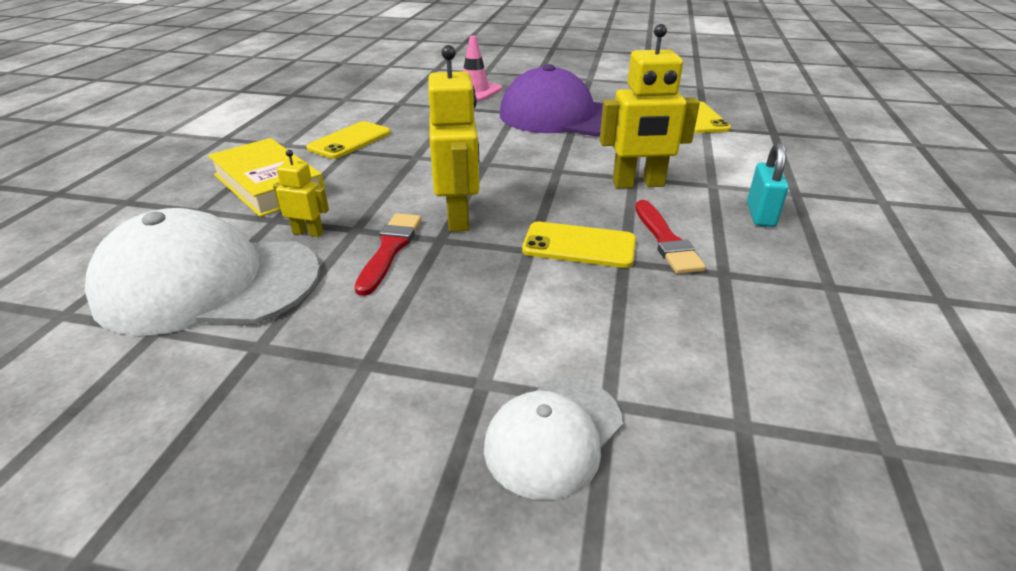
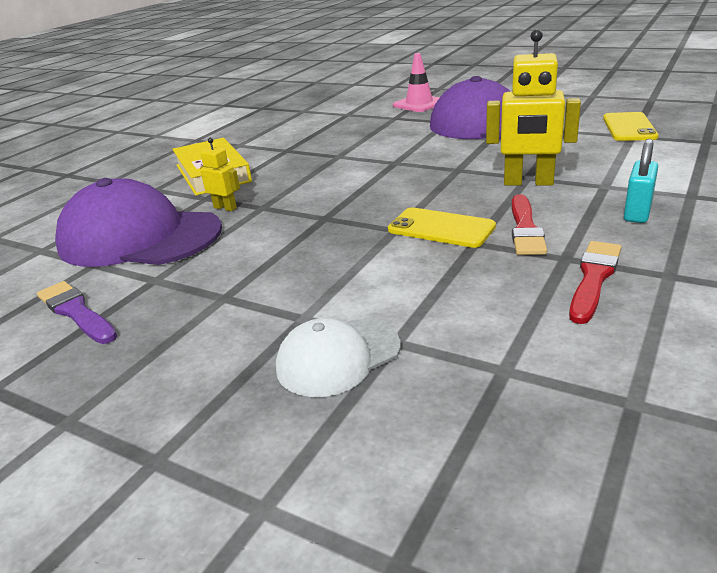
camera: 20 degrees right, 5 degrees down
(162, 411) = (76, 312): none -> purple brush
(208, 283) = (139, 237): white cap -> purple cap
(350, 141) = (290, 143): yellow phone -> none
(390, 250) = (281, 223): red brush -> red brush (594, 278)
(458, 217) = (348, 202): yellow robot -> none

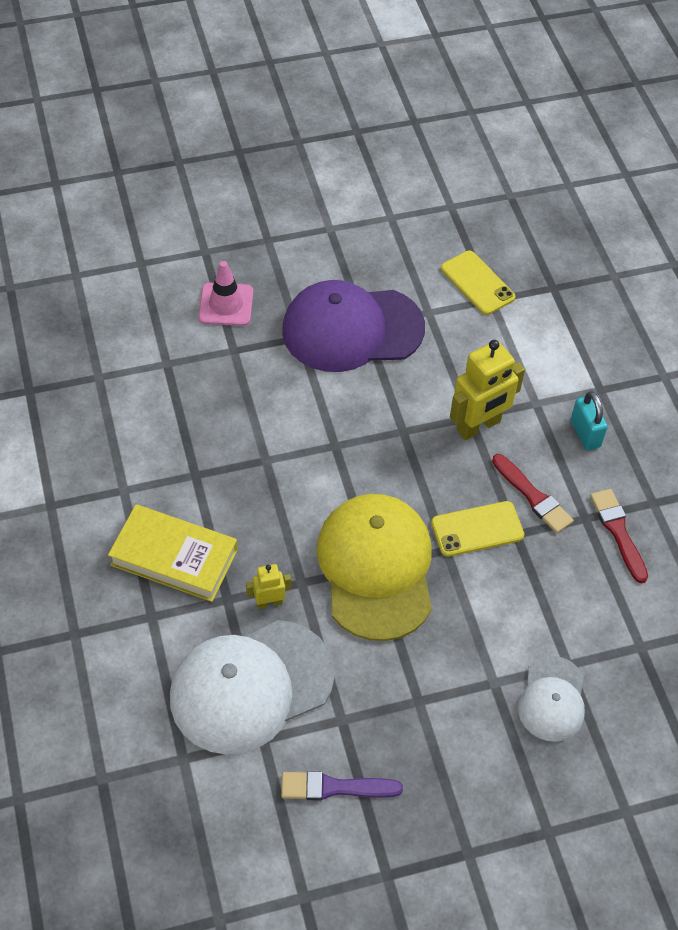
camera: 50 degrees left, 25 degrees up
(139, 237) = (251, 686): purple cap -> white cap
(324, 219) = (376, 568): none -> yellow cap

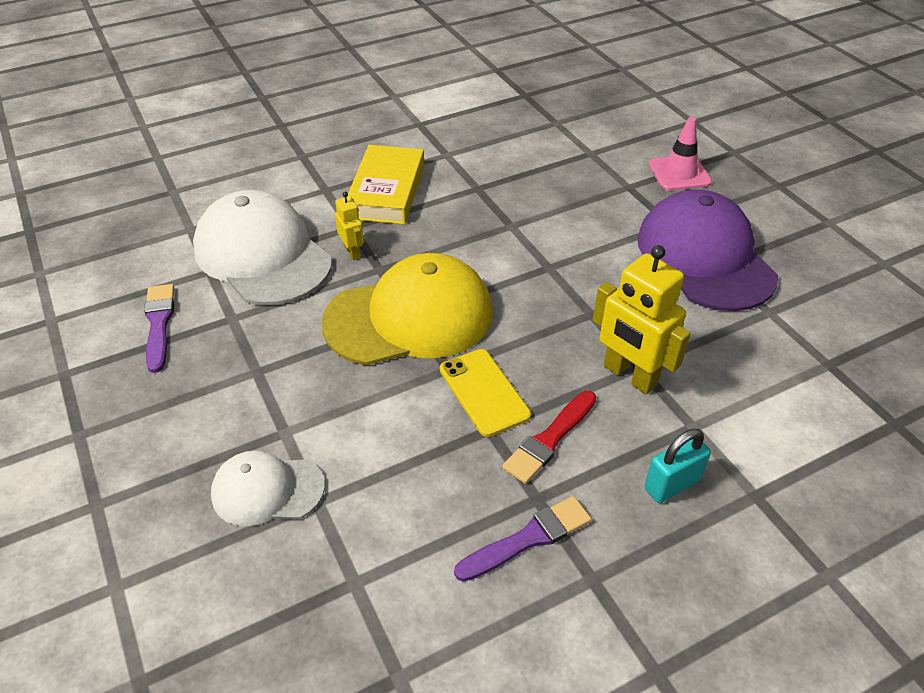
camera: 80 degrees right, 10 degrees down
(477, 283) = (845, 348): yellow phone -> none
(618, 532) = (528, 539): red brush -> purple brush

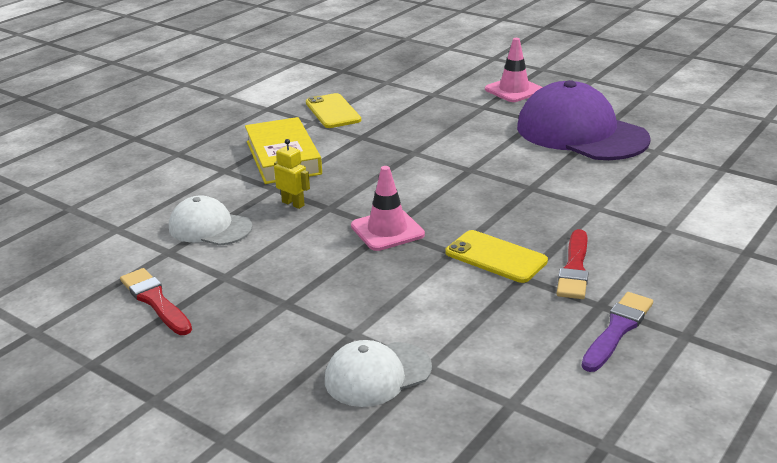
camera: 25 degrees left, 15 degrees down
(159, 324) = (155, 301): purple brush -> red brush
(262, 255) = (210, 227): white cap -> white cap, size x0.54
(409, 317) = (387, 230): yellow cap -> pink traffic cone
(475, 146) = (333, 111): none -> yellow phone
(629, 376) = (595, 214): yellow robot -> none
(672, 484) = (686, 265): turquoise padlock -> none

